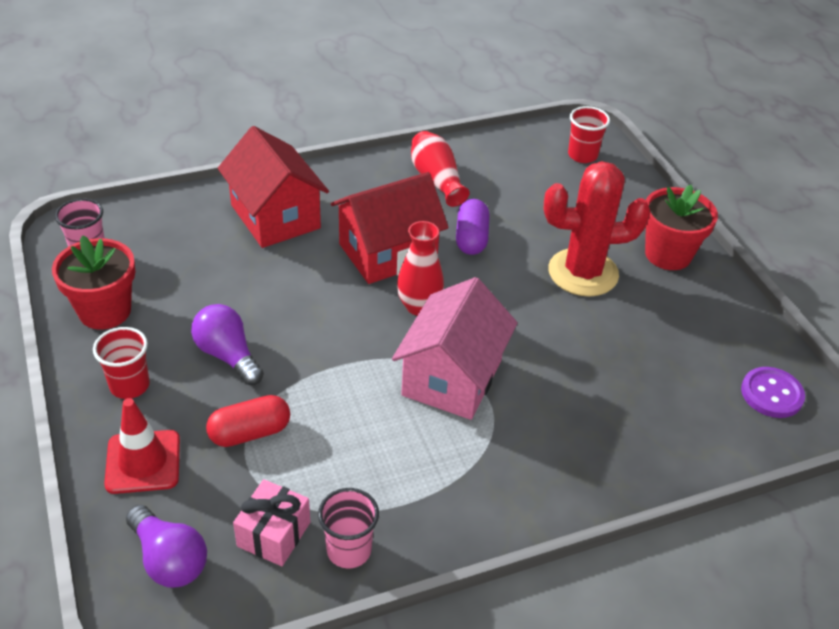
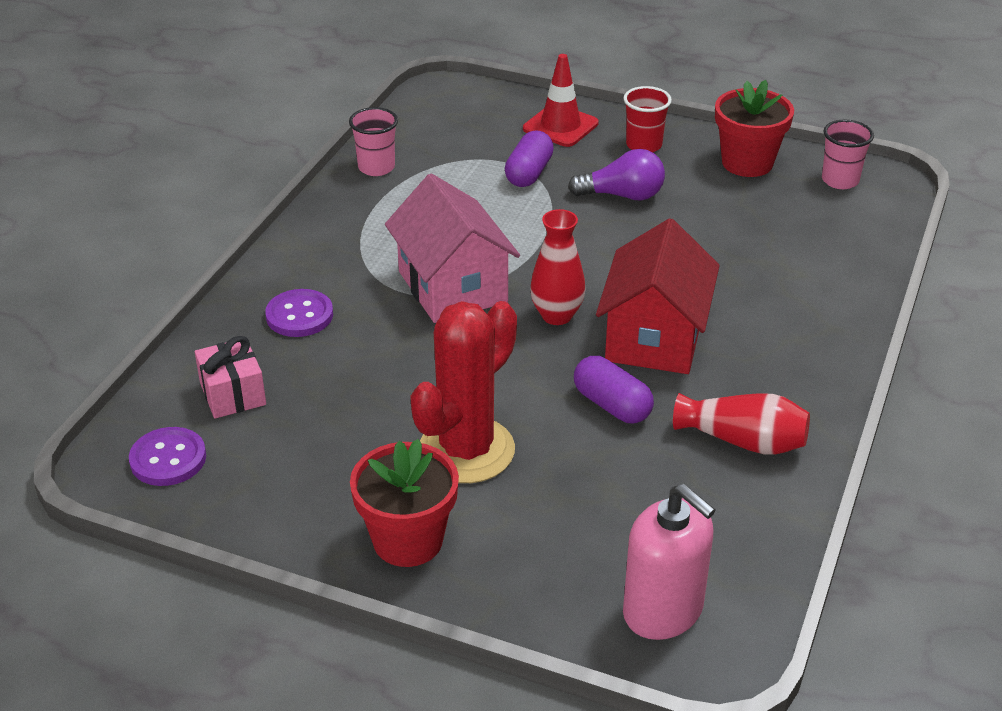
camera: 135 degrees right, 5 degrees down
(169, 559) = (467, 108): purple light bulb -> none
(250, 432) = (529, 173): red capsule -> purple capsule
(274, 534) = (430, 148): pink gift -> pink gift (233, 394)
(275, 217) = (790, 297): red house -> none
(582, 155) = (663, 611): red cup -> pink soap dispenser
(584, 438) = (299, 315): none -> purple button

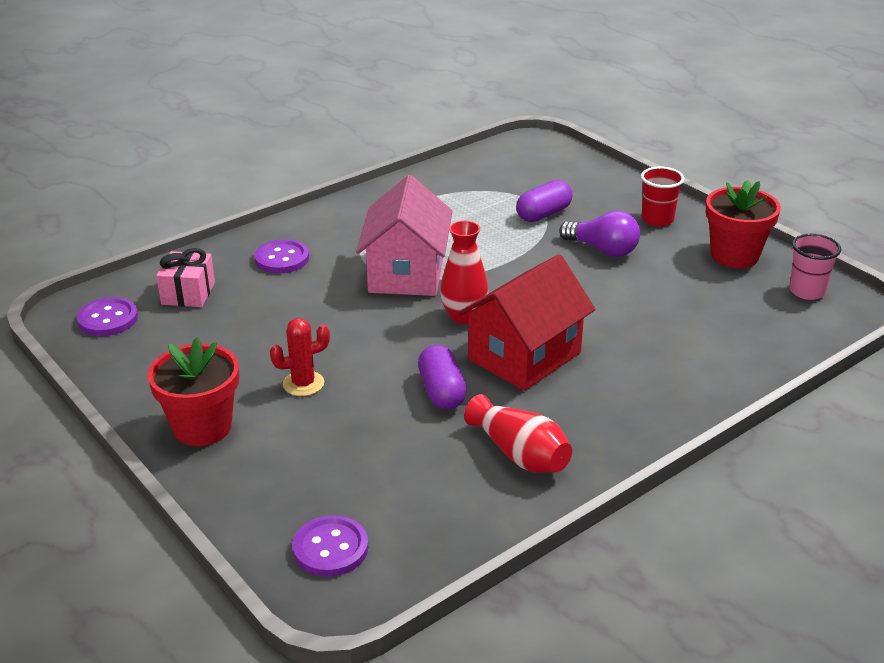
camera: 30 degrees right, 5 degrees down
(376, 167) = (433, 180): pink cup -> none
(466, 450) = (303, 384): red cactus -> red cactus, size x0.51
(560, 126) = (602, 189): red traffic cone -> none
(663, 611) = (330, 548): pink soap dispenser -> purple button

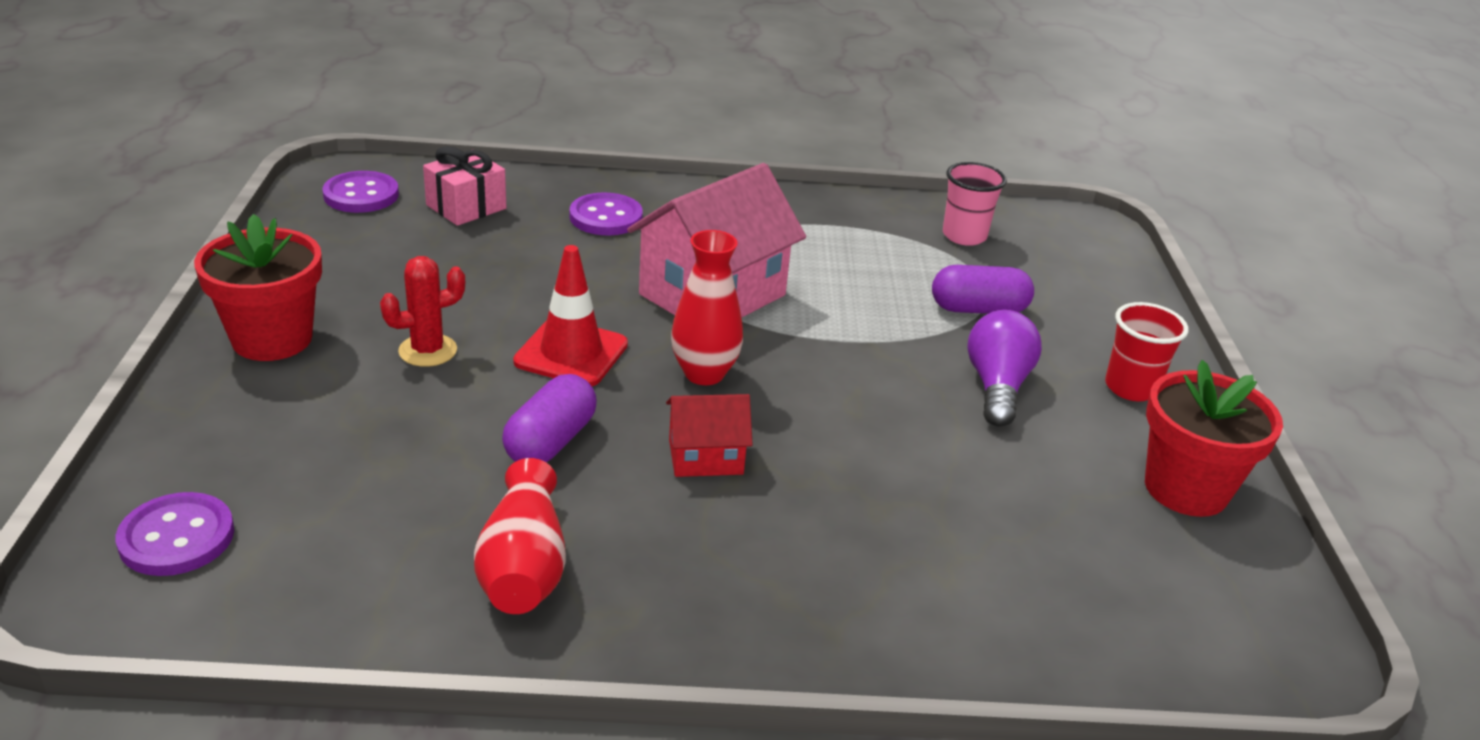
camera: 35 degrees right, 0 degrees up
(303, 384) = (428, 351): red cactus -> red cactus turned 45 degrees counterclockwise
(382, 343) = (571, 353): none -> red traffic cone
(524, 356) = (705, 457): red house -> red house, size x0.51
(603, 250) = (997, 387): purple light bulb -> purple light bulb turned 150 degrees counterclockwise
(807, 291) = (1239, 597): pink cup -> pink cup (964, 236)

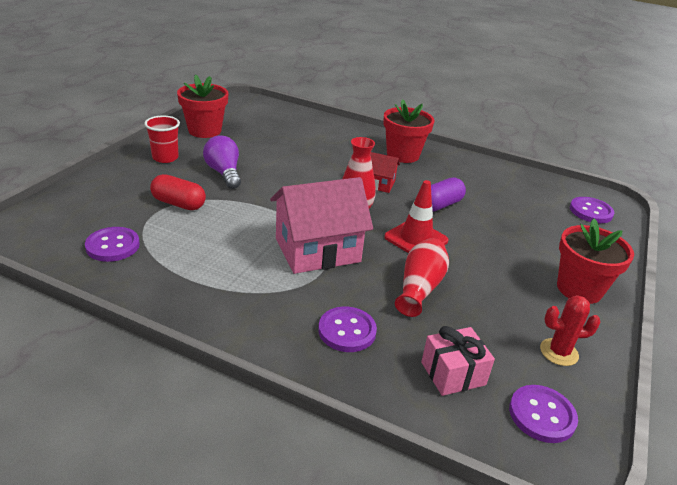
camera: 155 degrees left, 0 degrees up
(428, 351) = (491, 260): red cactus -> red cactus (559, 352)
(523, 567) = (462, 173): red vase -> red vase (419, 287)
(703, 581) = (403, 155): none -> red flower pot
(964, 236) = (113, 246): pink cup -> purple button
(978, 309) = (178, 204): purple capsule -> red capsule
(997, 387) = (224, 173): purple light bulb -> purple light bulb turned 120 degrees clockwise

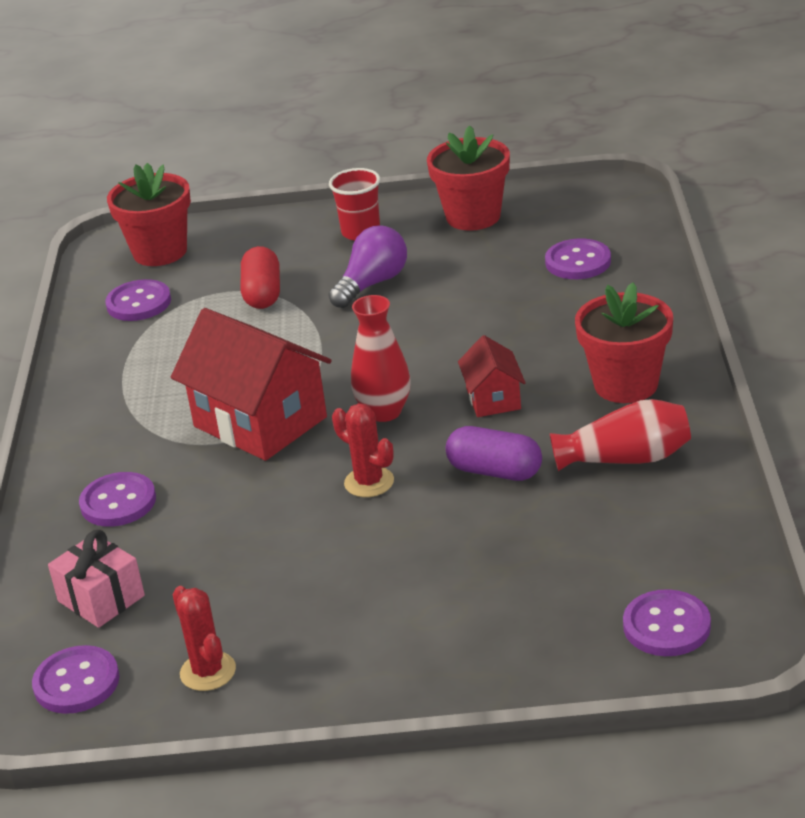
camera: 70 degrees right, 0 degrees up
(287, 127) = (578, 262): none -> purple button
(317, 250) = (260, 422): pink house -> red house
(416, 239) = (369, 482): red traffic cone -> red cactus
(419, 287) = (251, 523): red vase -> red vase (626, 459)
(579, 289) = (382, 661): red flower pot -> red flower pot (160, 252)

